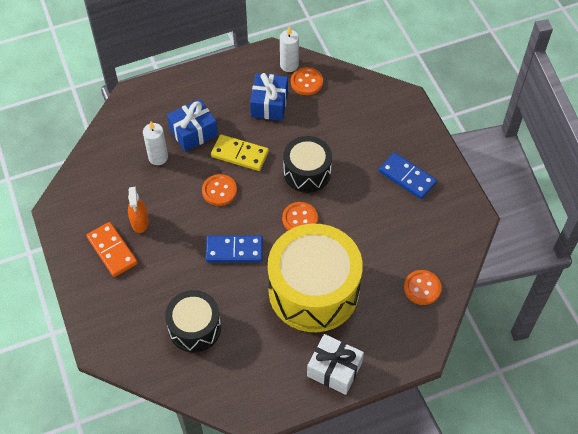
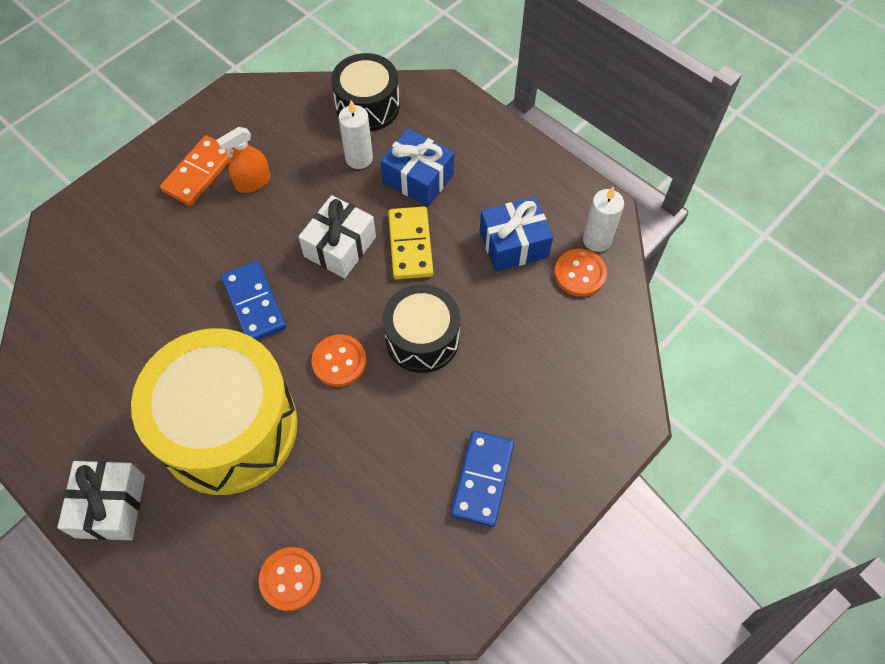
camera: 65 degrees right, 5 degrees up
(194, 328) = (120, 308): black drum -> black drum (367, 106)
(219, 191) = (340, 246): orange button -> white gift

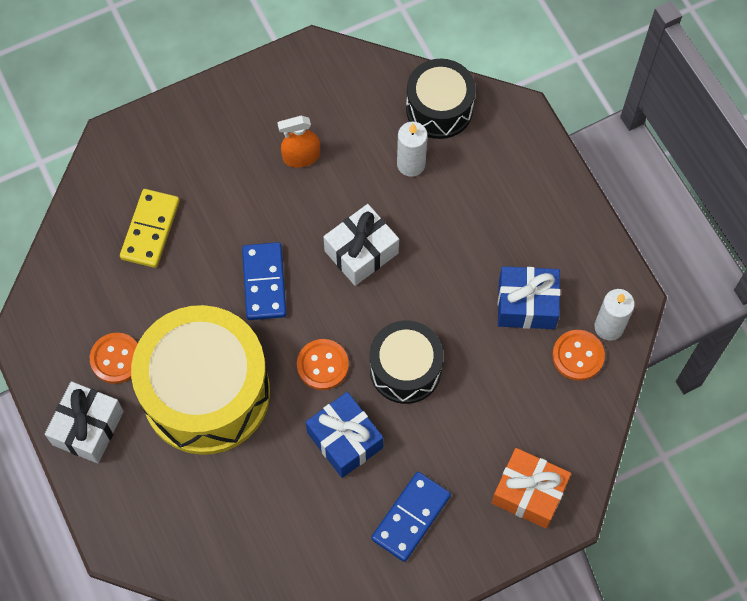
camera: 20 degrees right, 5 degrees up
(199, 173) = (254, 130): orange domino -> none
(290, 579) = (218, 543): orange button -> orange button (116, 359)
(410, 245) = (428, 272): yellow domino -> yellow domino (150, 230)
(418, 178) = (460, 205): blue gift -> blue gift (344, 440)
(588, 414) = (529, 493): none -> orange gift

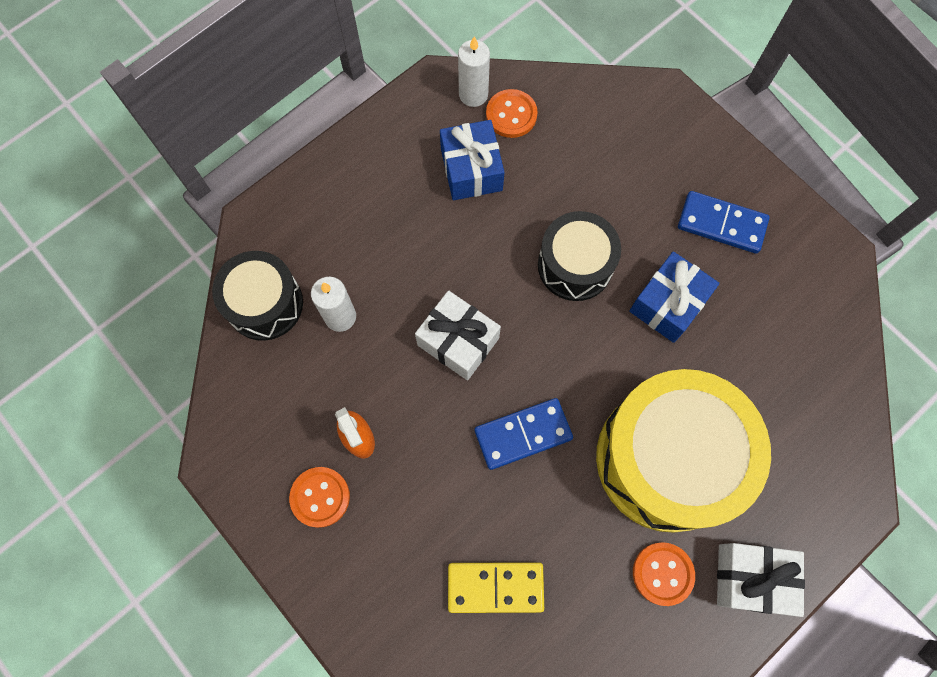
camera: 105 degrees left, 5 degrees up
(322, 365) = (597, 347): orange button -> orange button (320, 497)
(529, 493) = (660, 129): orange gift -> none

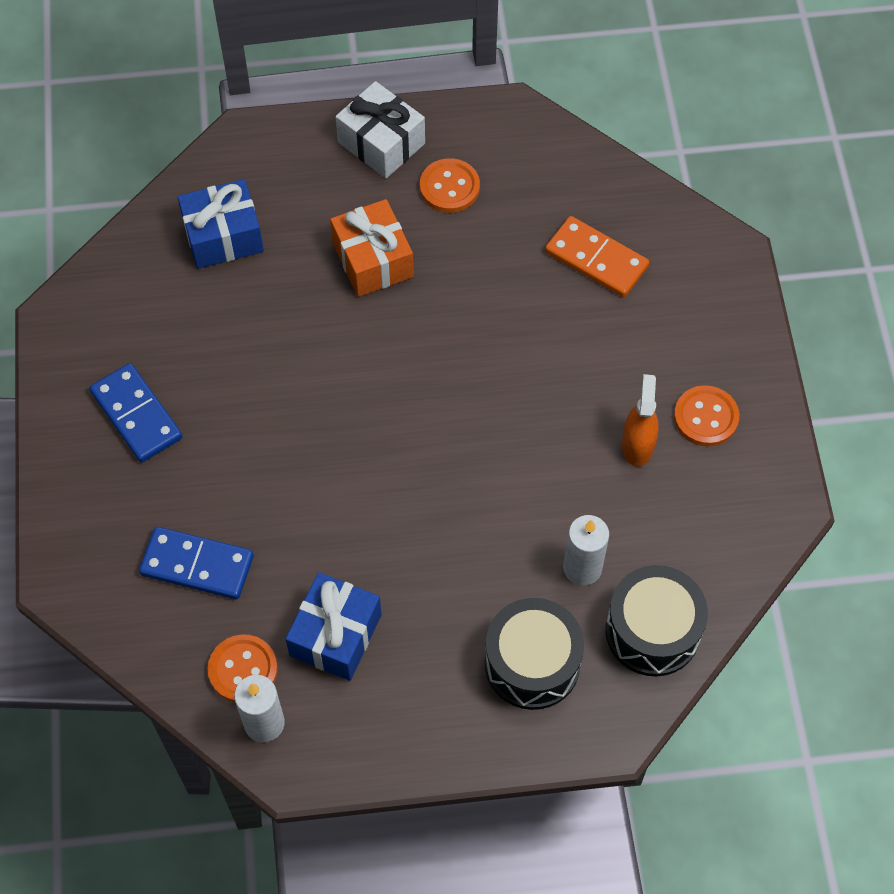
camera: 145 degrees left, 10 degrees down
(458, 341) = (482, 470): white gift -> none
(495, 587) = (596, 259): yellow domino -> orange domino
(523, 434) = (483, 355): blue domino -> blue domino (197, 565)
(575, 265) = (312, 468): black drum -> black drum (532, 663)
(667, 459) = (372, 260): yellow drum -> orange gift
(668, 304) = (256, 378): blue gift -> blue gift (223, 236)

